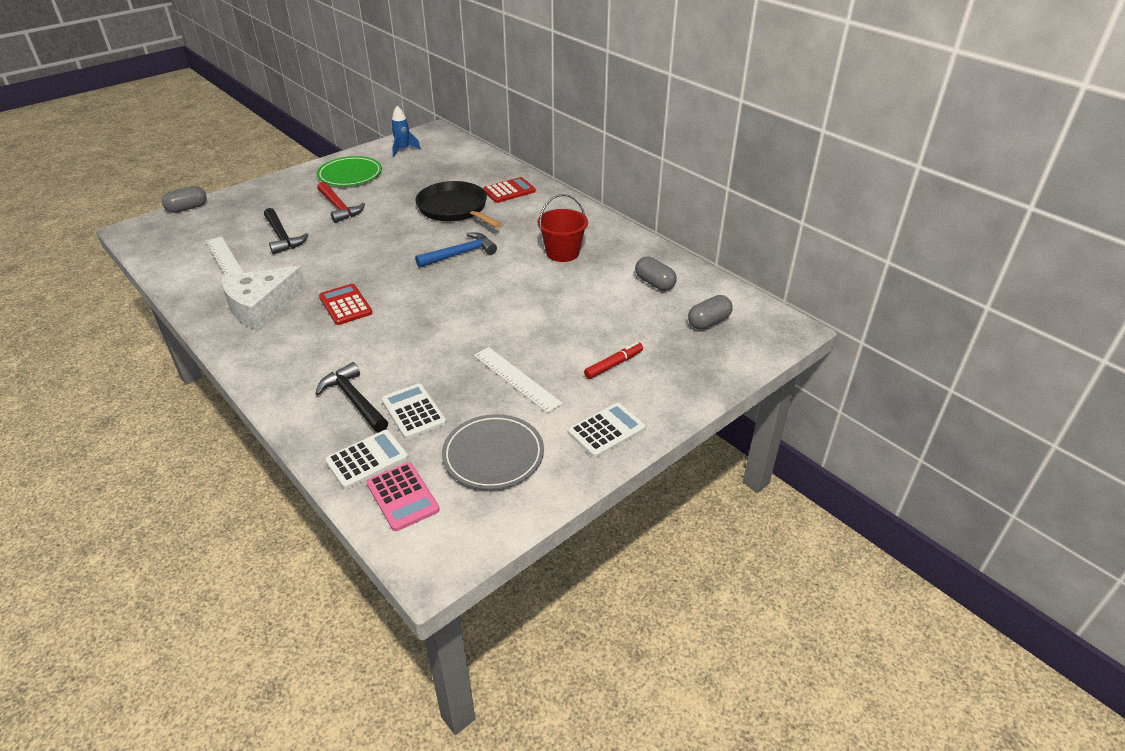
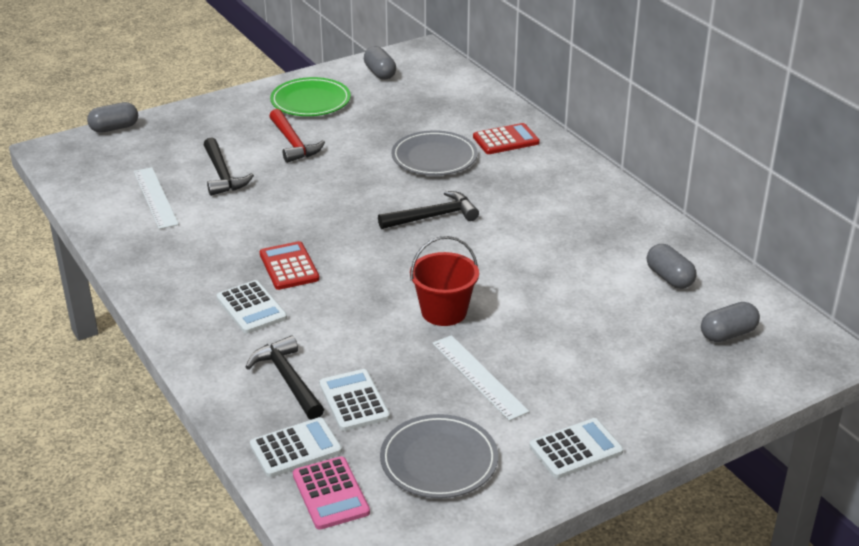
camera: 10 degrees right, 5 degrees down
(261, 306) = (192, 258): white cheese -> none
(316, 342) = (251, 308): none -> white calculator
(403, 150) = (380, 73): blue rocket -> grey capsule
(455, 209) = (434, 157): black pan -> grey plate
(460, 254) = (433, 217): blue hammer -> black hammer
(562, 253) = (560, 227): red bucket -> red bucket (444, 312)
(613, 364) = (599, 373): red marker -> none

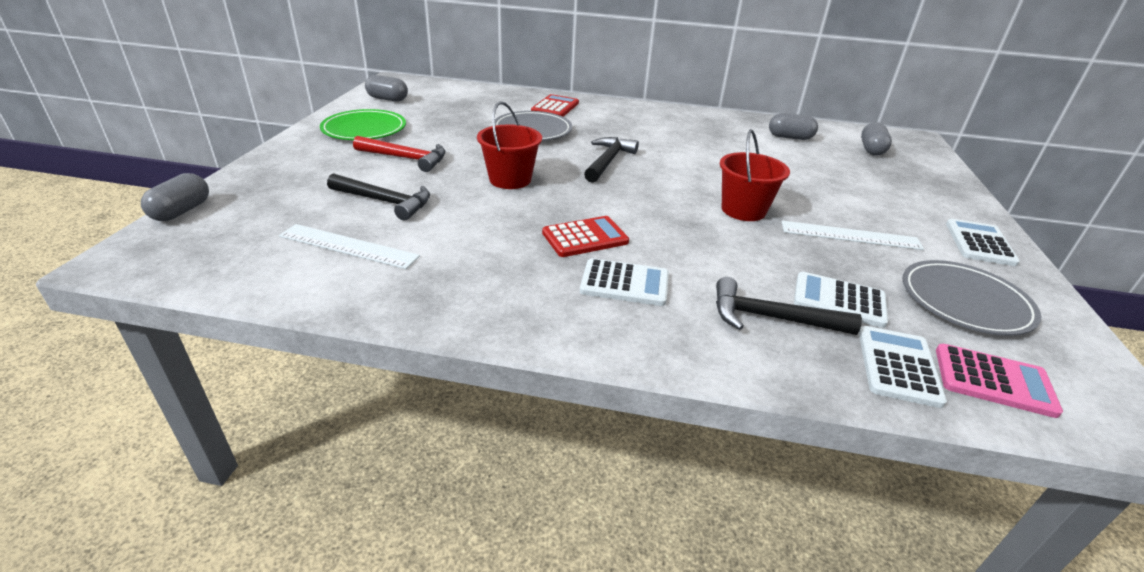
camera: 50 degrees left, 0 degrees up
(289, 266) = (585, 237): red calculator -> red calculator turned 135 degrees clockwise
(328, 196) = (510, 179): none -> red bucket

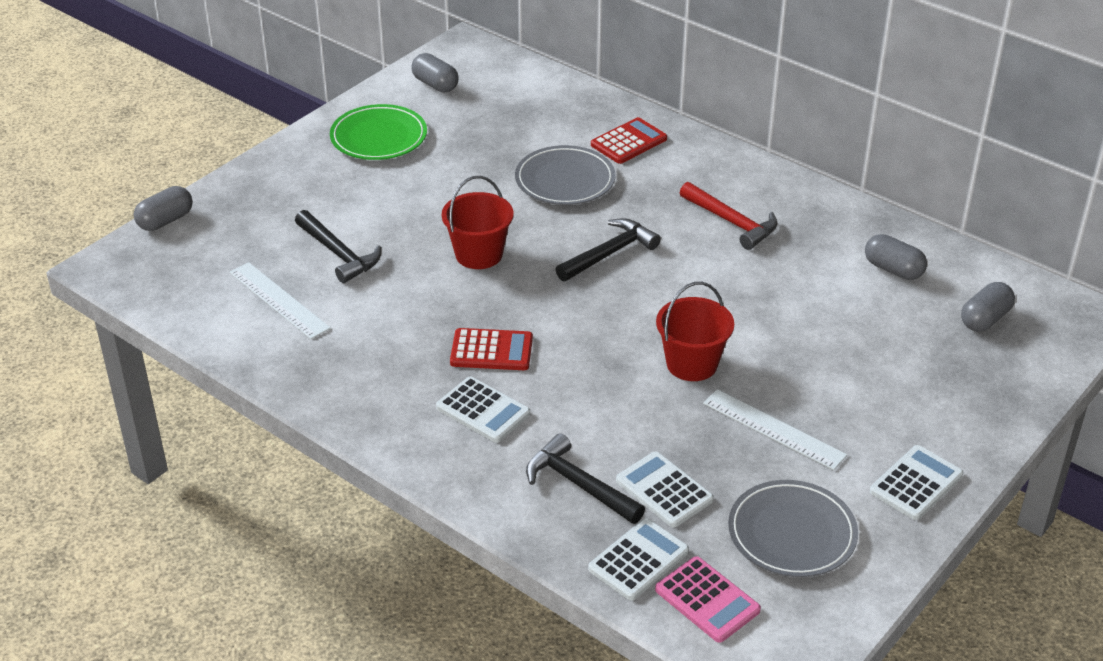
camera: 30 degrees right, 5 degrees up
(406, 158) = (394, 196): red hammer -> red hammer (731, 222)

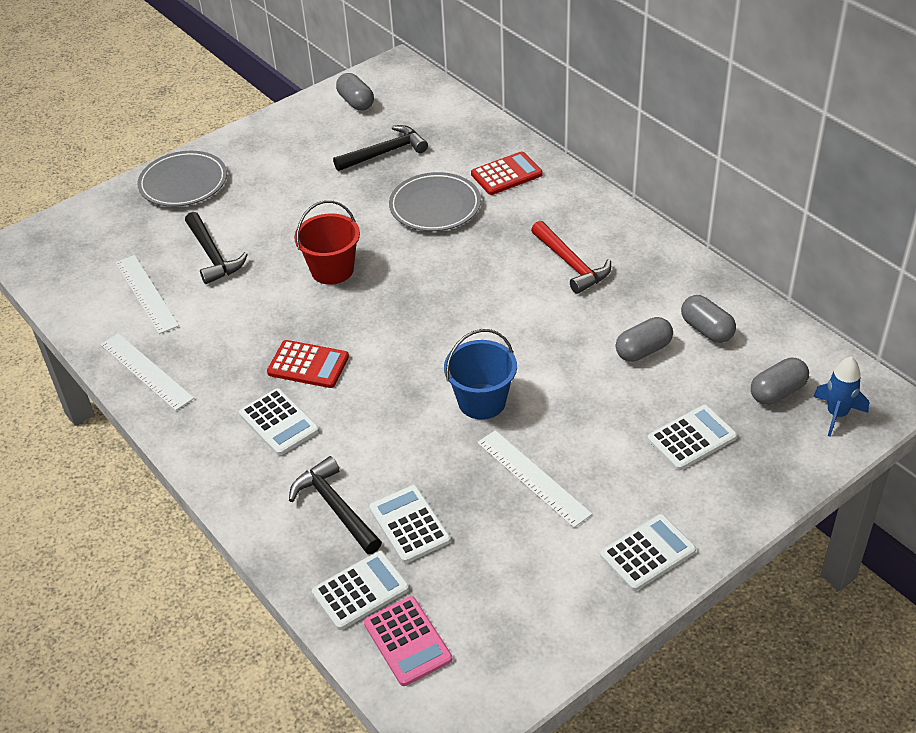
camera: 15 degrees right, 5 degrees up
(165, 220) = (82, 208): grey capsule -> grey capsule (643, 350)
(312, 378) = (146, 371): none -> white ruler
(378, 137) = (288, 148): green plate -> none
(609, 253) = (448, 282): black hammer -> black hammer (385, 153)
(692, 364) = (482, 401): red bucket -> blue bucket
(792, 533) = (511, 586): grey plate -> grey plate (183, 183)
(918, 372) = (691, 438): none -> white calculator
(1049, 333) = (836, 414): none -> blue rocket

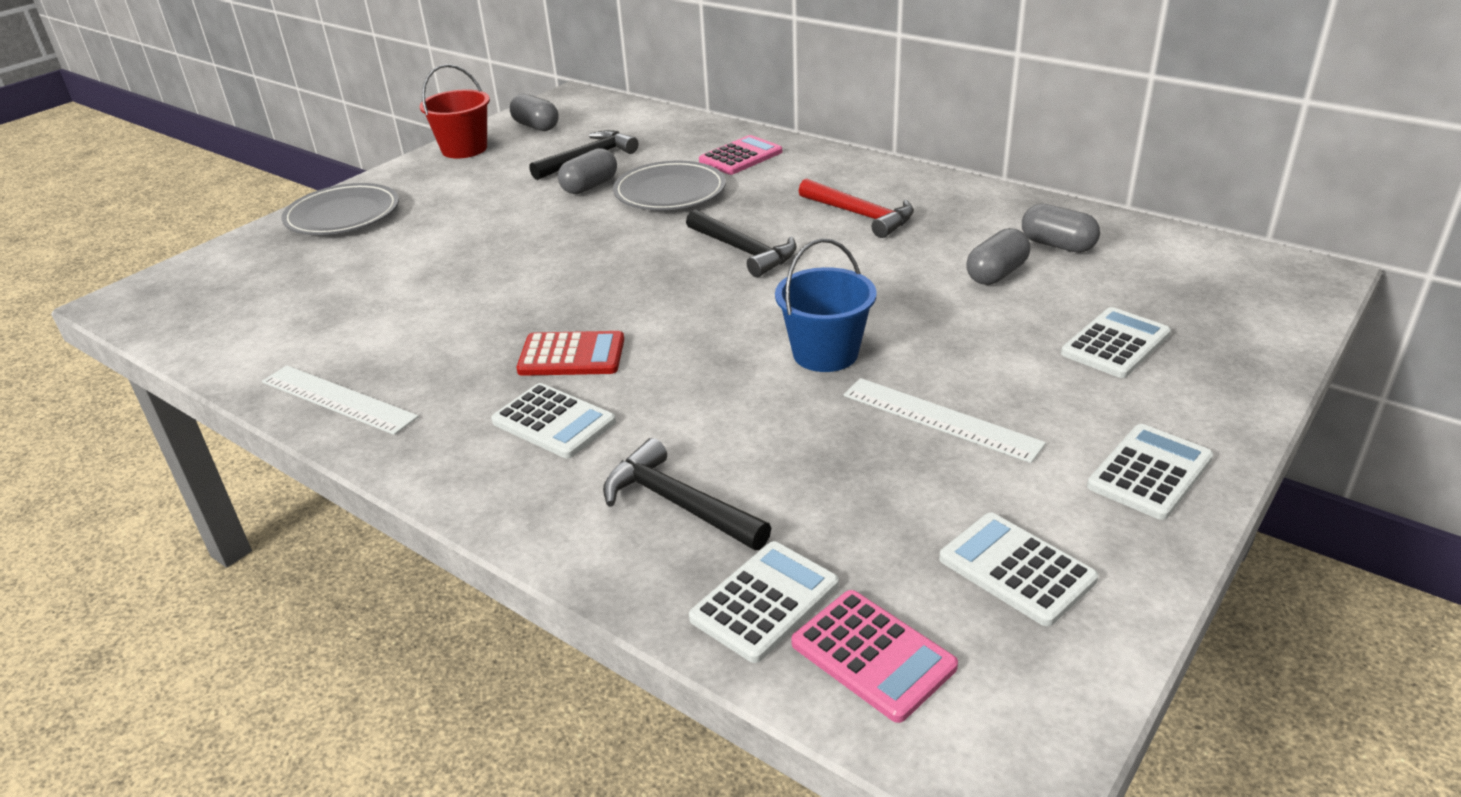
camera: 15 degrees left, 10 degrees down
(146, 293) = (319, 321): white ruler -> none
(212, 255) = (401, 272): black hammer -> black hammer (743, 251)
(332, 270) = (566, 262): red bucket -> red bucket (464, 149)
(409, 524) = (798, 503): white calculator -> white calculator (1016, 569)
(506, 174) = (740, 157): red calculator -> pink calculator
(777, 392) = (1182, 285): grey capsule -> grey capsule (589, 186)
(836, 414) = (1267, 293): blue rocket -> none

